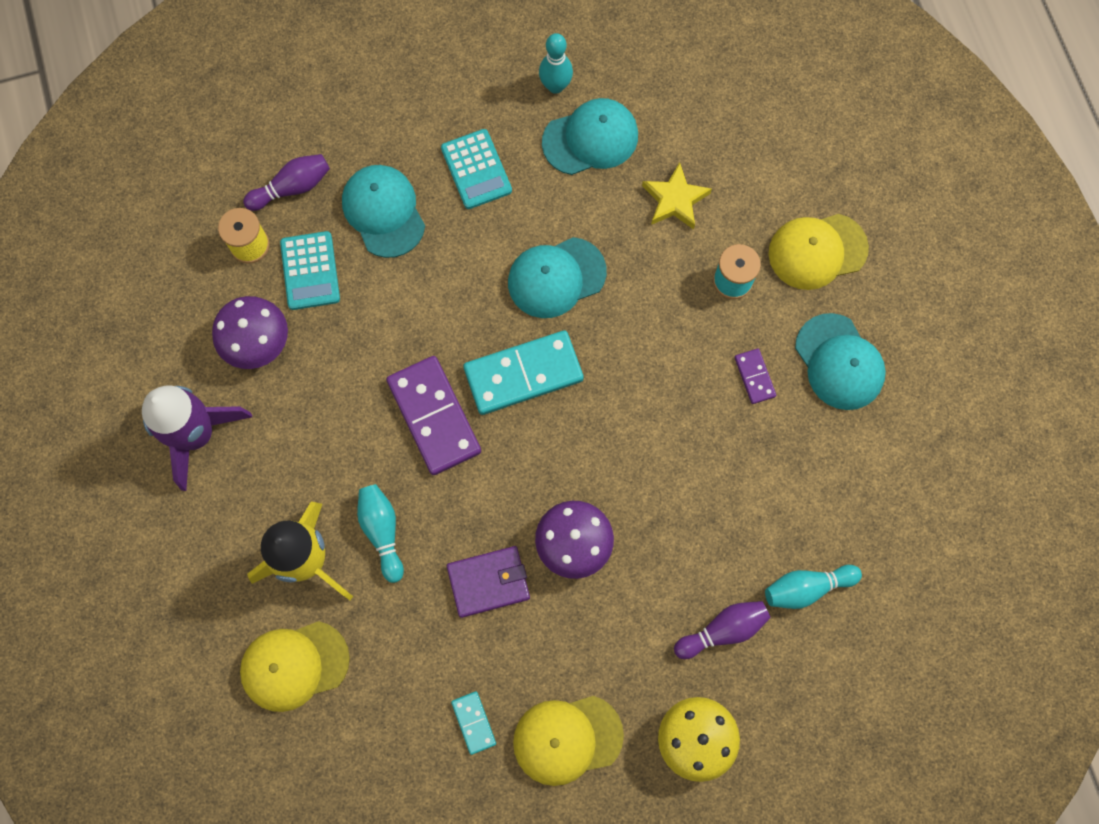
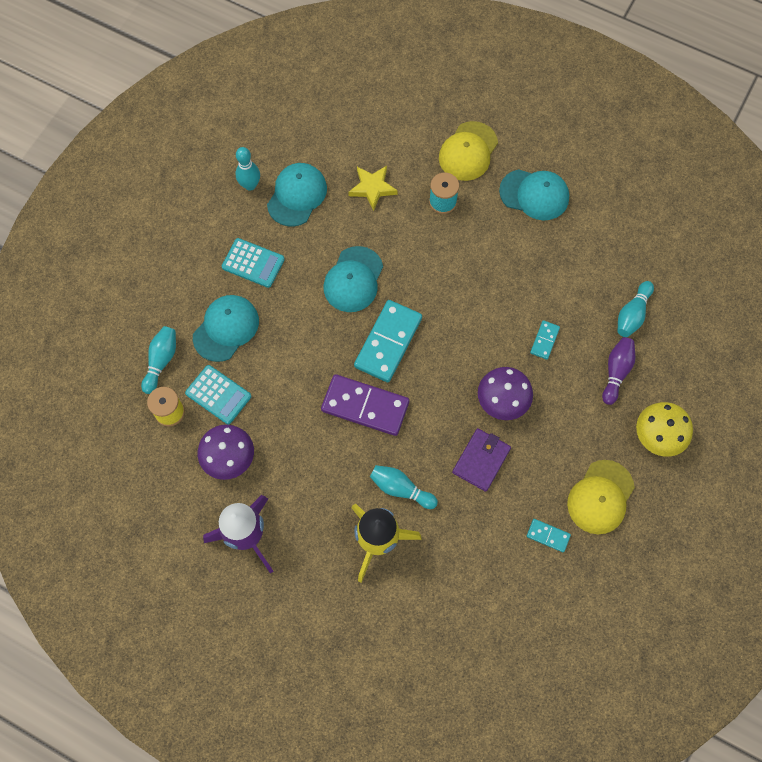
camera: 45 degrees left, 5 degrees down
(292, 188) = (161, 361): purple bowling pin -> turquoise bowling pin
(294, 665) = (428, 600): yellow cap -> none
(383, 212) = (226, 328): turquoise cap -> turquoise cap turned 105 degrees clockwise
(683, 524) = (544, 340): none -> turquoise domino
(754, 377) = (502, 238): purple domino -> none

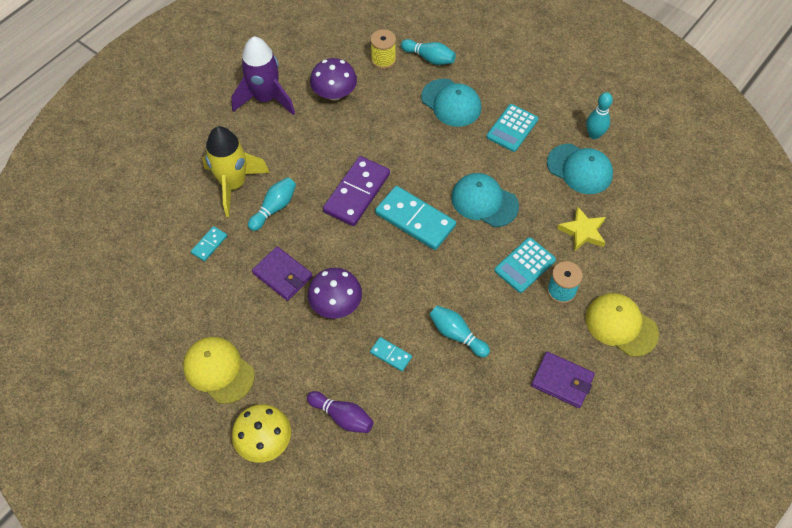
camera: 100 degrees right, 10 degrees down
(218, 395) = (391, 92): turquoise calculator -> turquoise calculator (525, 265)
(534, 194) = (562, 381): turquoise cap -> purple wallet
(548, 536) = (197, 316): turquoise domino -> turquoise domino (209, 244)
(632, 314) = (404, 449): turquoise bowling pin -> turquoise bowling pin (457, 335)

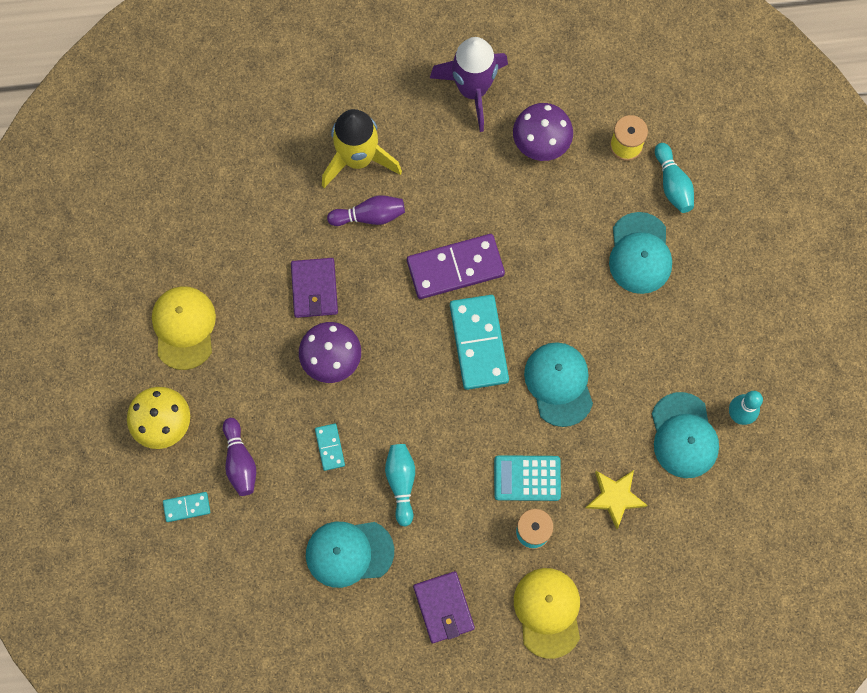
camera: 45 degrees right, 15 degrees up
(209, 244) = (282, 201): turquoise domino -> turquoise domino (187, 507)
(274, 208) = (369, 216): turquoise bowling pin -> purple bowling pin
(471, 405) = (349, 553): none -> turquoise cap
(512, 128) = (668, 334): turquoise calculator -> none

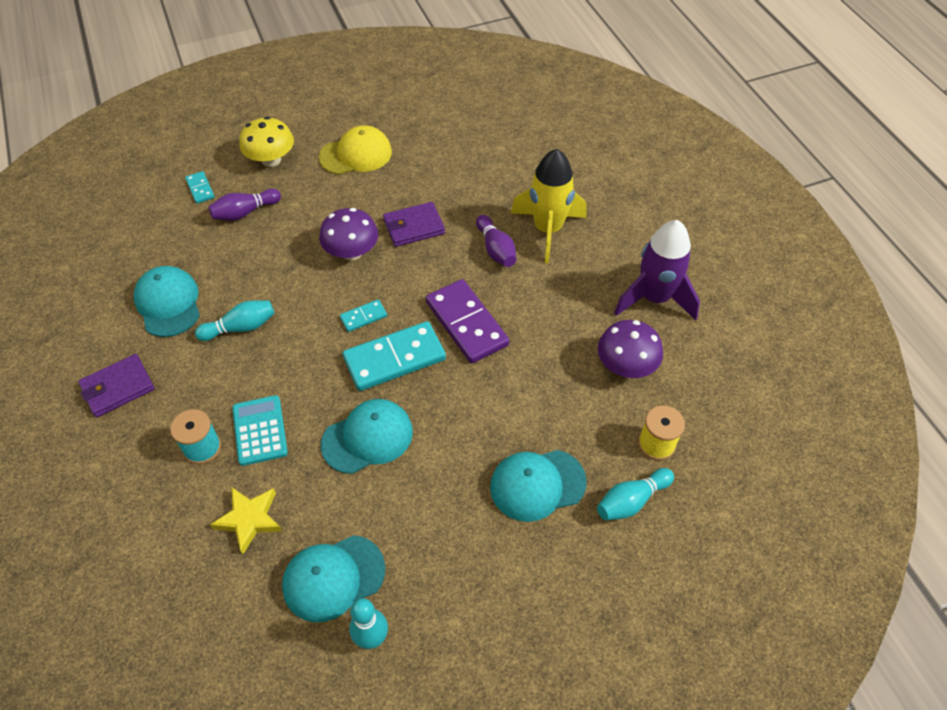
camera: 75 degrees right, 20 degrees down
(330, 447) = (267, 268): turquoise domino -> turquoise domino (363, 317)
(548, 612) = (116, 481): yellow cap -> none

